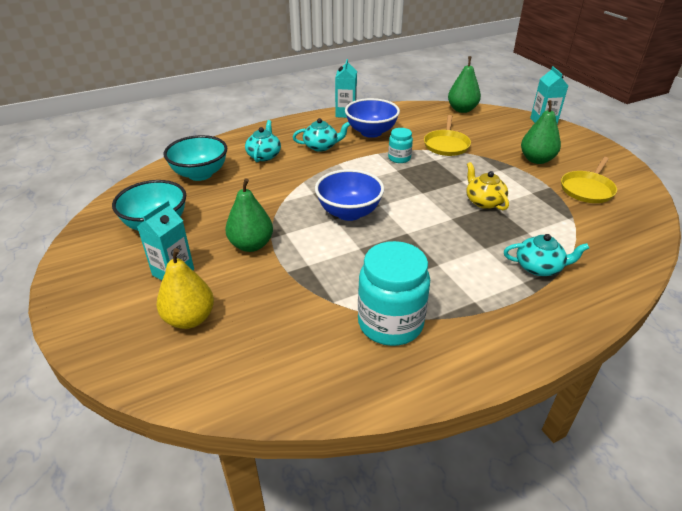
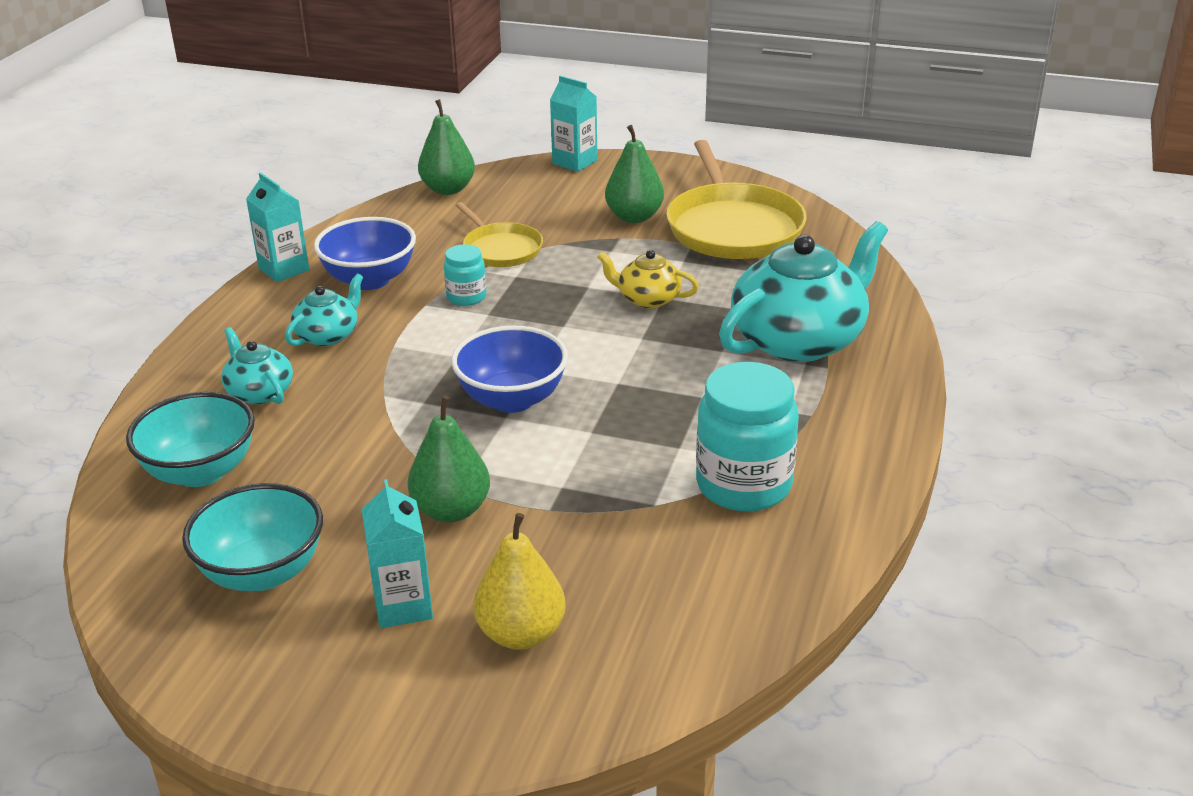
camera: 45 degrees left, 5 degrees down
(539, 267) = (799, 340): turquoise teapot -> turquoise teapot, size x2.03
(587, 189) = (733, 227): yellow pan -> yellow pan, size x1.77

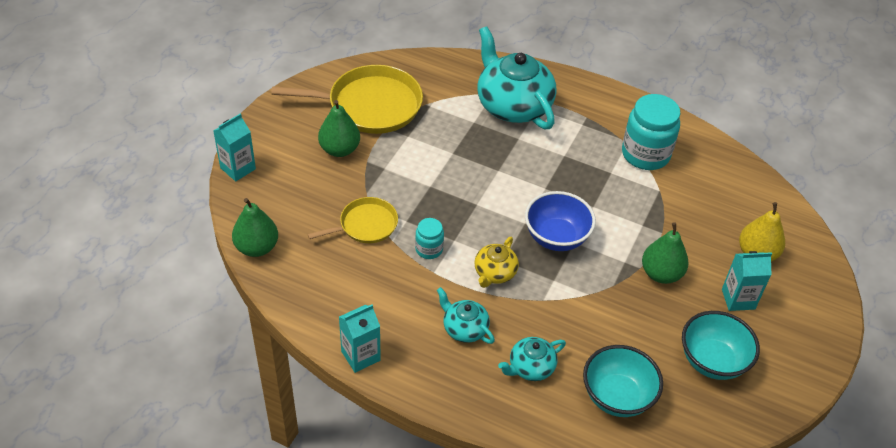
camera: 85 degrees left, 15 degrees up
(370, 280) = (391, 302): blue bowl -> none
(648, 299) = (452, 160): yellow teapot -> yellow teapot (494, 273)

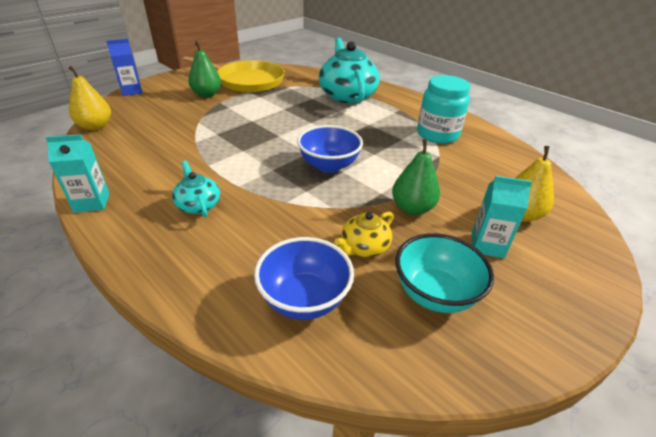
camera: 20 degrees right, 10 degrees down
(238, 168) = (132, 91): turquoise carton -> blue carton
(257, 247) = (95, 126): green pear -> yellow pear
(365, 225) = (184, 130): yellow pan -> none
(429, 249) = (218, 151): turquoise jar -> none
(494, 273) = (258, 176): yellow teapot -> yellow teapot (364, 247)
(530, 367) = (233, 249): turquoise teapot -> none
(617, 396) = (304, 299): turquoise bowl -> blue bowl

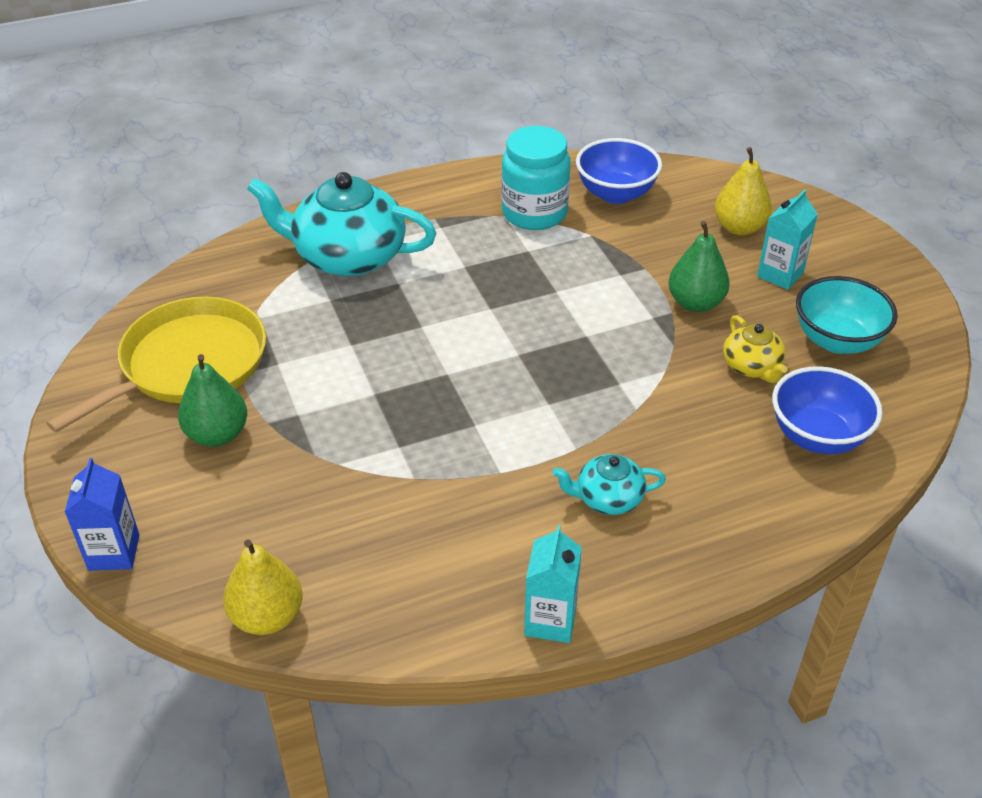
camera: 65 degrees left, 5 degrees up
(329, 165) = (565, 344): blue bowl -> blue bowl (616, 194)

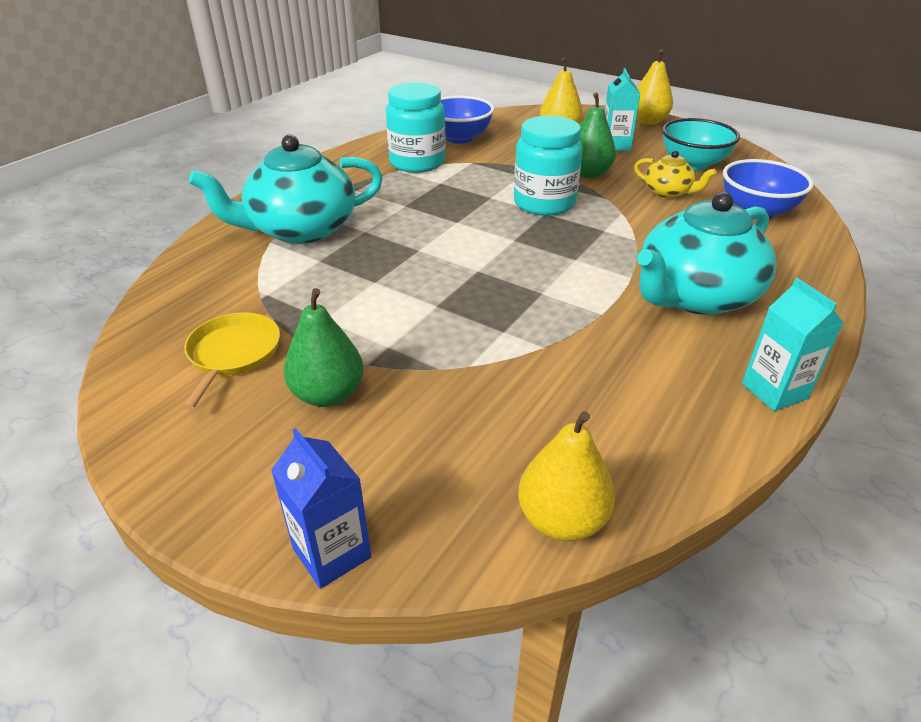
camera: 35 degrees left, 5 degrees down
(188, 364) = (233, 354): yellow pan -> yellow pan, size x0.56
(600, 322) = (544, 203): none -> turquoise jar
(608, 498) = (694, 296): turquoise teapot -> turquoise teapot, size x2.03
(872, 252) = (648, 121): none -> yellow pear

